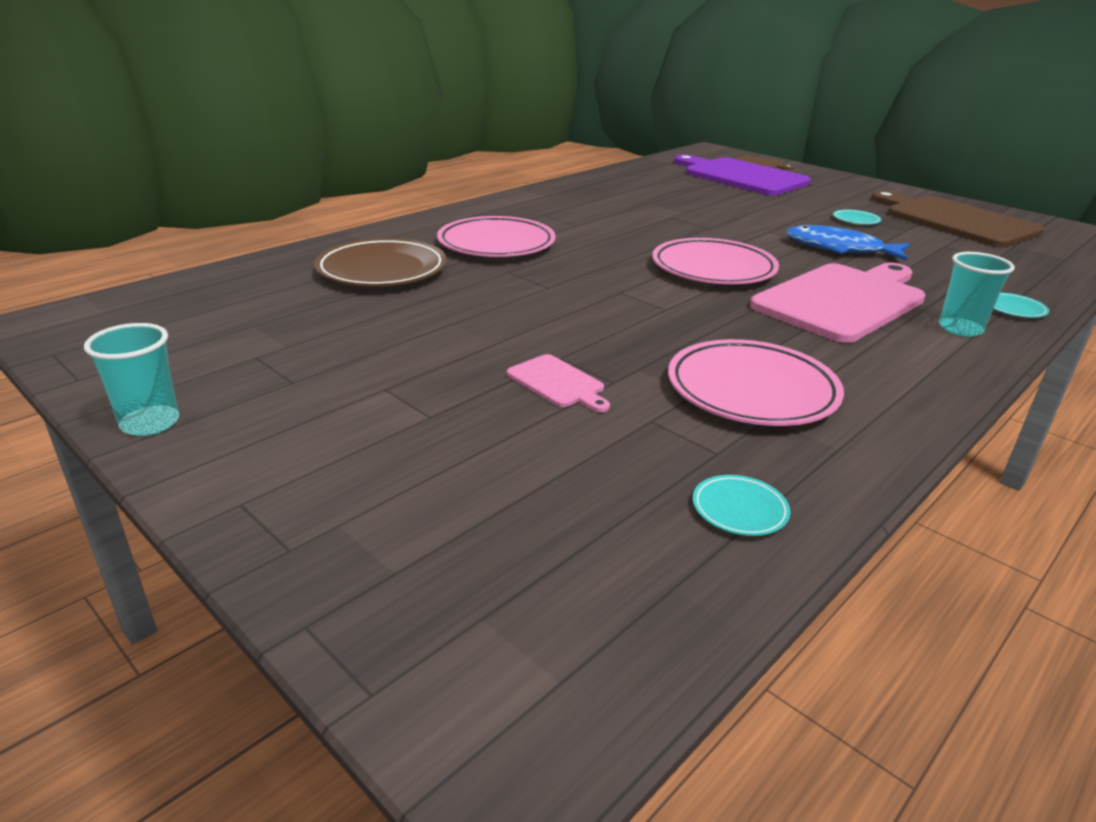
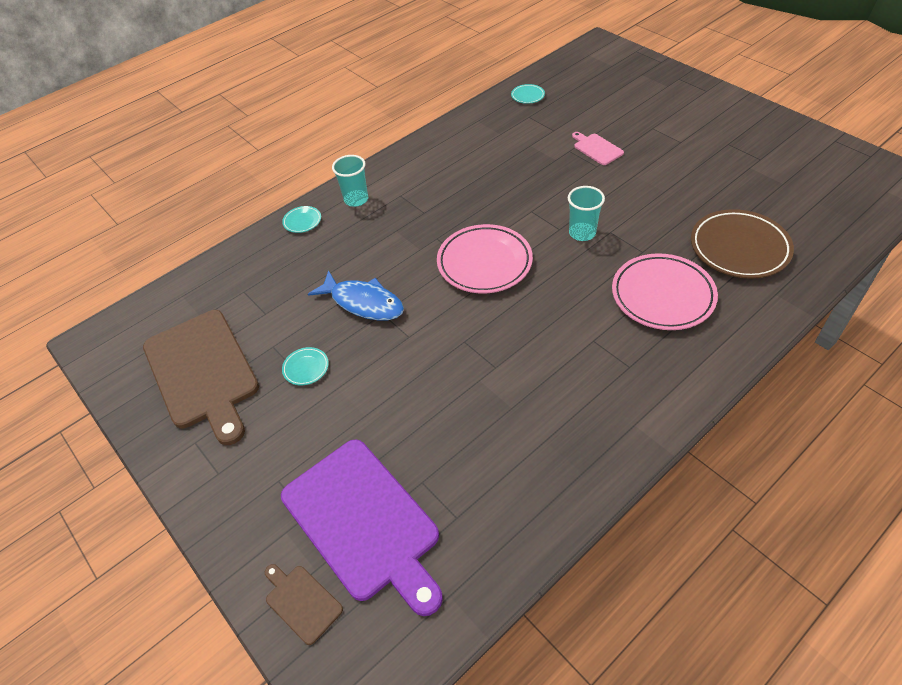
camera: 170 degrees left, 20 degrees up
(150, 423) = (773, 119): turquoise cup -> turquoise cup (582, 233)
(751, 390) = (502, 148): pink plate -> none
(842, 300) = (409, 225): pink cutting board -> none

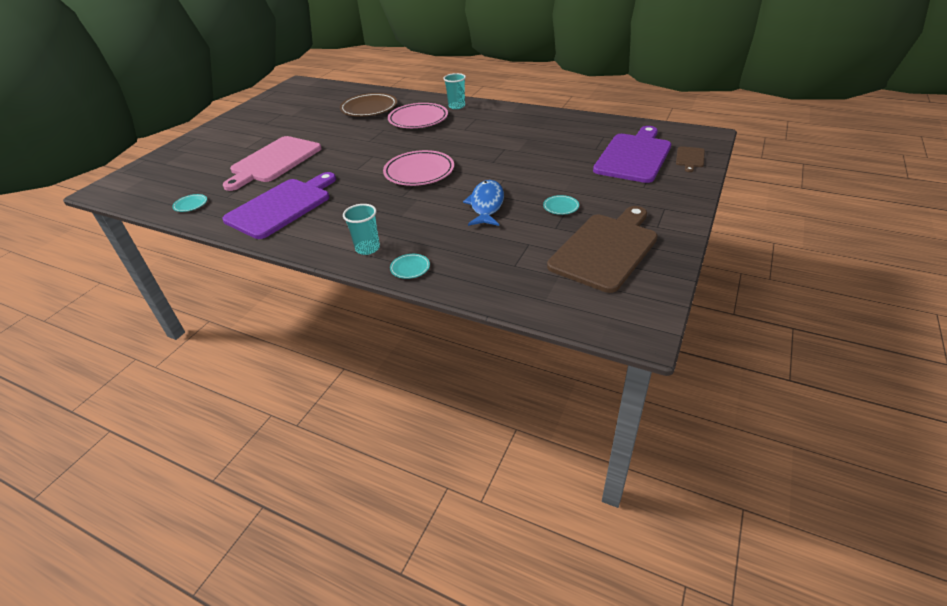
camera: 115 degrees left, 10 degrees down
(480, 151) = (282, 206): none -> purple cutting board
(582, 233) = (374, 148): turquoise cup -> turquoise cup (456, 106)
(597, 148) = (274, 161): pink cutting board -> pink cutting board, size x2.29

